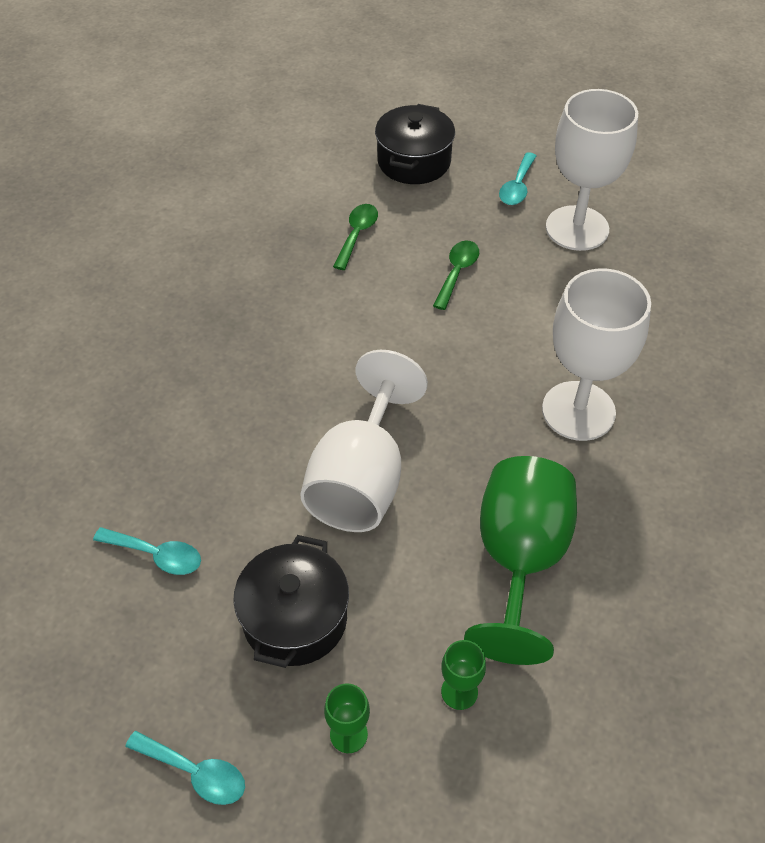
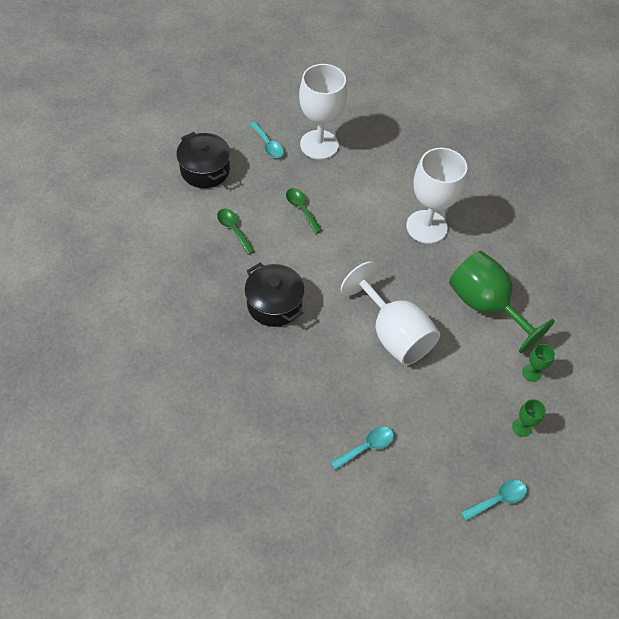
camera: 55 degrees left, 5 degrees up
(295, 619) = (449, 410): black pot -> black pot (274, 304)

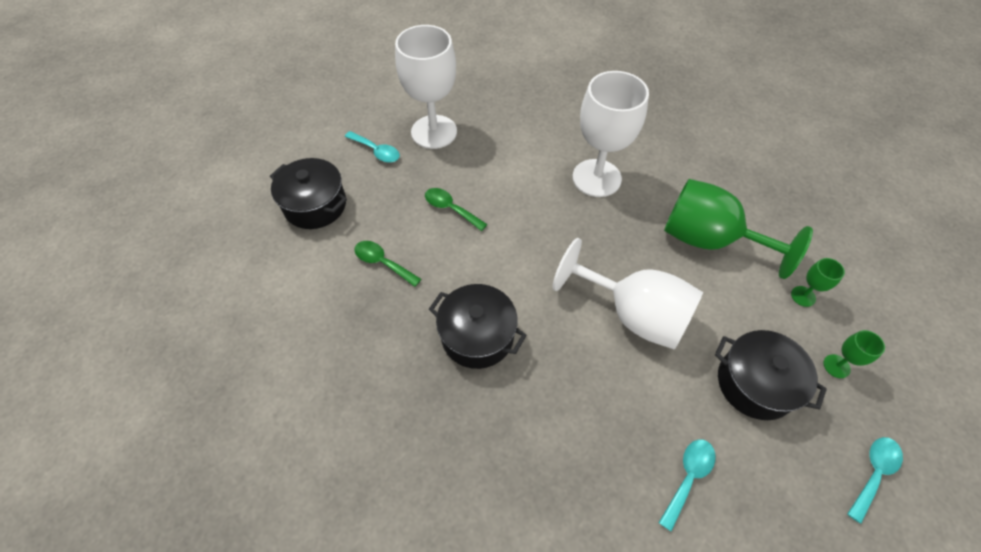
camera: 20 degrees left, 0 degrees up
(452, 413) = (755, 383): none -> black pot

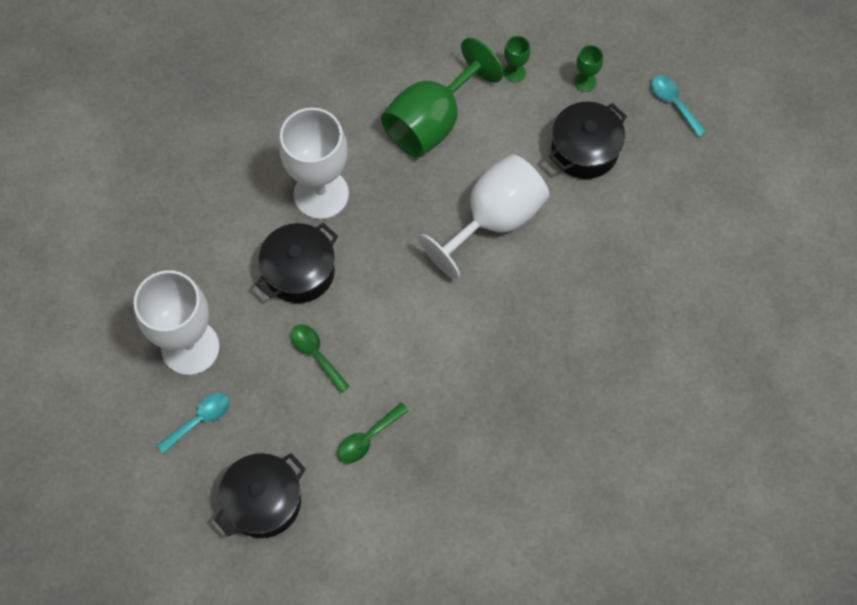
camera: 75 degrees left, 10 degrees up
(450, 209) = (316, 354): green spoon -> green spoon turned 90 degrees clockwise
(477, 336) = (479, 364): black pot -> black pot (299, 272)
(688, 477) = (647, 234): turquoise spoon -> none

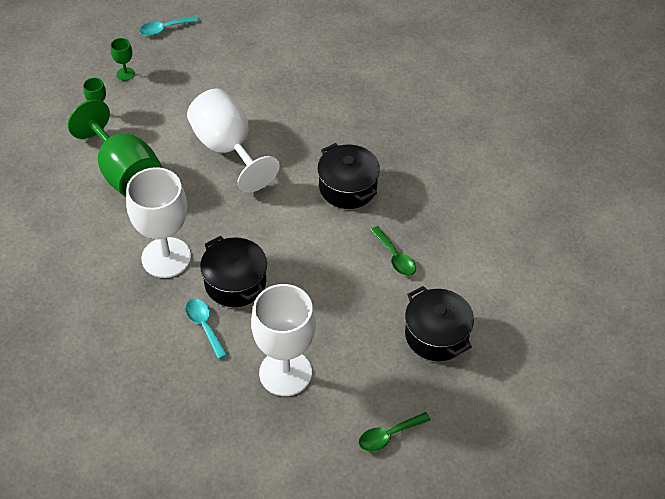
camera: 80 degrees left, 15 degrees down
(200, 420) = (355, 373): turquoise spoon -> turquoise spoon (204, 325)
(316, 354) = (314, 281): green spoon -> green spoon (388, 435)
(584, 150) = (186, 85): black pot -> black pot (348, 187)

